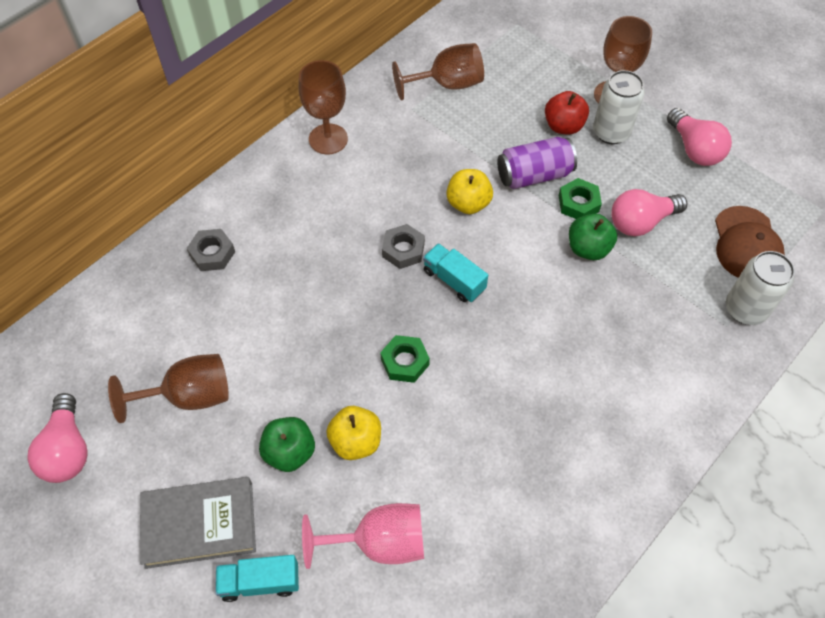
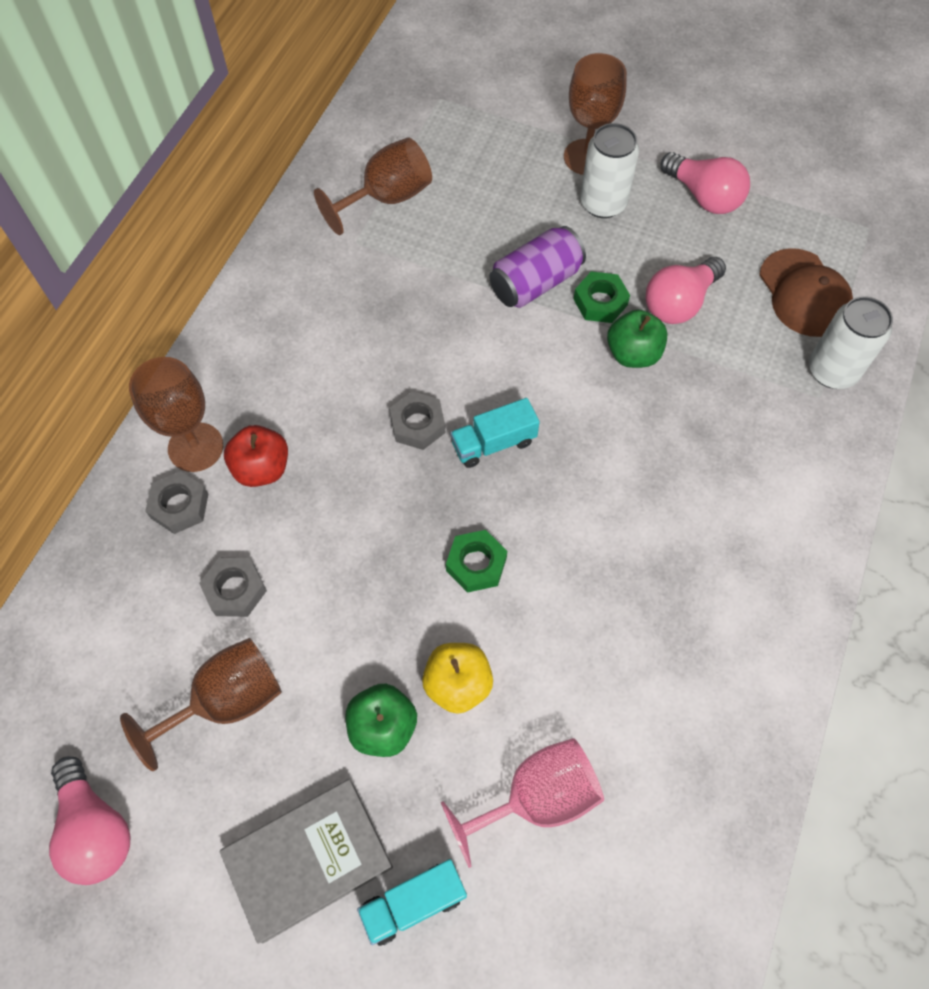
camera: 20 degrees left, 5 degrees up
(226, 323) = (235, 590): none -> grey nut
(328, 139) = (267, 311): brown goblet -> brown goblet (195, 447)
(454, 280) = (493, 443): turquoise truck -> turquoise truck turned 45 degrees counterclockwise
(468, 203) = (472, 341): yellow apple -> none
(563, 126) = (545, 211): red apple -> red apple (262, 468)

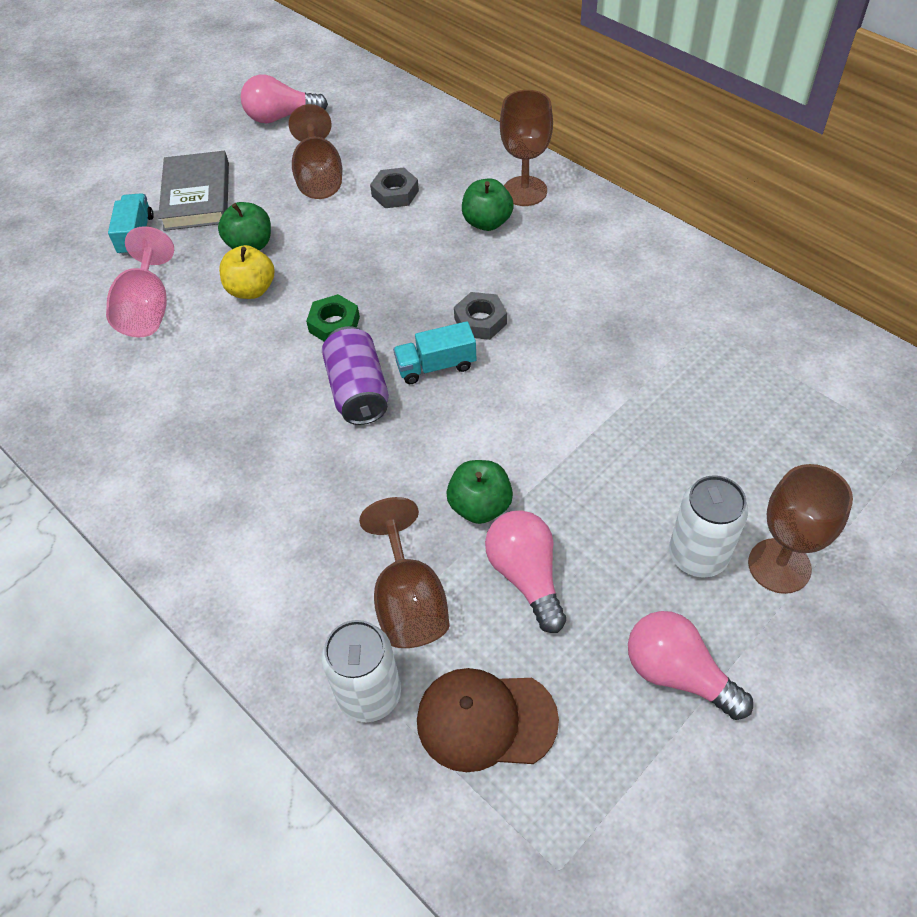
camera: 115 degrees right, 10 degrees down
(179, 506) = (478, 176): grey nut -> none
(262, 468) = (487, 222): red apple -> green apple
(387, 198) = (759, 362): brown goblet -> brown goblet (409, 601)
(493, 443) = (436, 366): turquoise truck -> turquoise truck turned 105 degrees counterclockwise
(535, 282) = (604, 453): purple can -> purple can (358, 391)
(600, 302) = (557, 501): green nut -> none
(704, 197) = (677, 673): pink light bulb -> pink light bulb turned 60 degrees clockwise

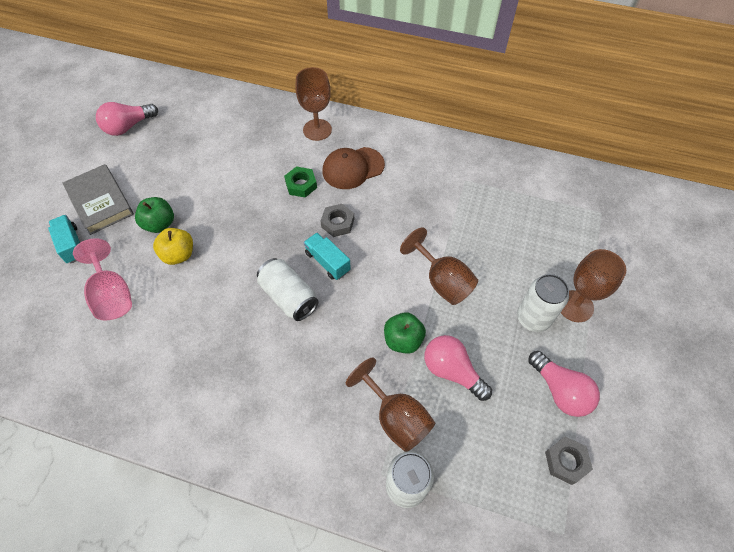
camera: 30 degrees left, 5 degrees up
(319, 178) = (180, 161): brown goblet -> brown goblet (442, 281)
(334, 324) = (248, 258): green nut -> green nut (301, 185)
(358, 391) = (289, 297): purple can -> white can
(395, 193) = (237, 156): grey nut -> grey nut (566, 461)
(436, 366) = (327, 262): turquoise truck -> turquoise truck turned 90 degrees clockwise
(486, 720) = (478, 468): brown cap -> brown cap (353, 168)
(487, 222) = (306, 157): green apple -> none
(677, 673) = (560, 391): pink light bulb -> pink light bulb turned 135 degrees counterclockwise

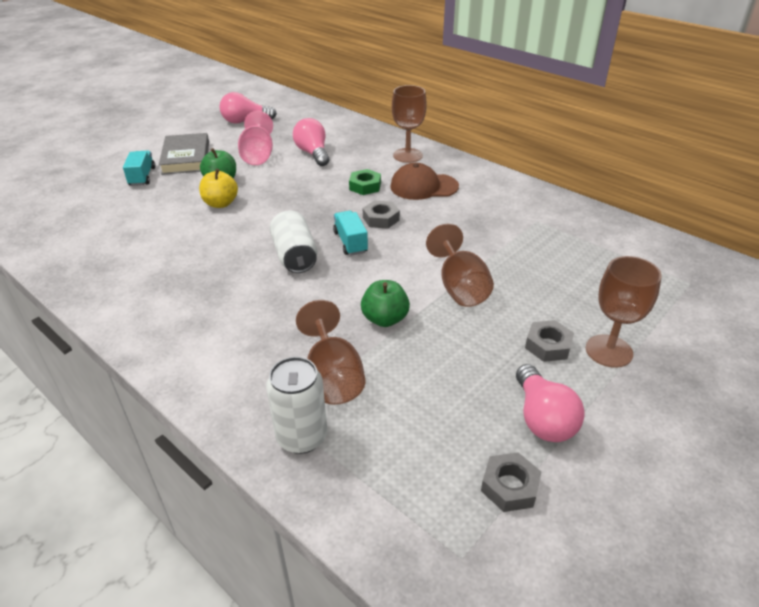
camera: 25 degrees right, 20 degrees down
(112, 295) = (146, 214): pink goblet -> pink goblet (258, 155)
(452, 371) = (421, 359): pink light bulb -> pink light bulb (313, 153)
(533, 318) = (548, 345): white can -> grey nut

